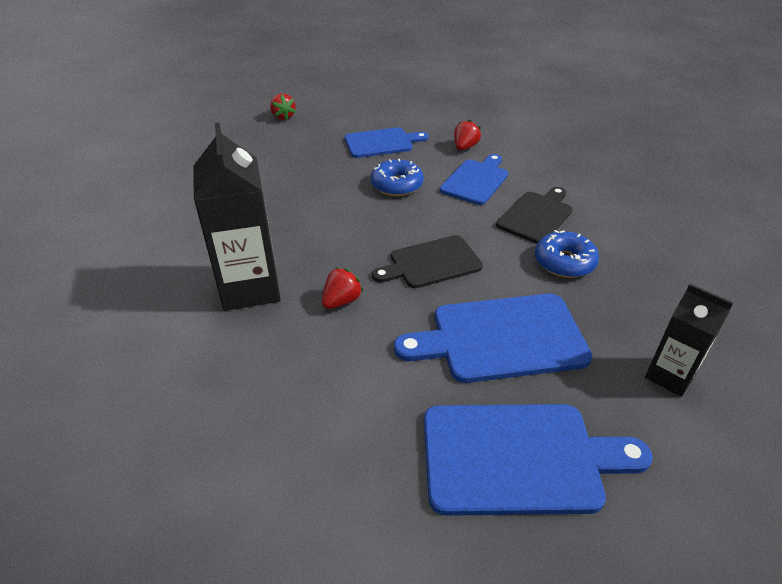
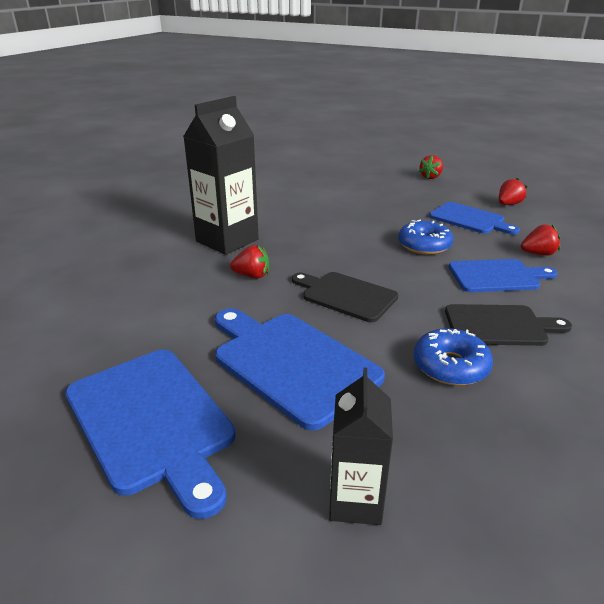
camera: 55 degrees right, 10 degrees down
(380, 114) = (508, 204): none -> red strawberry

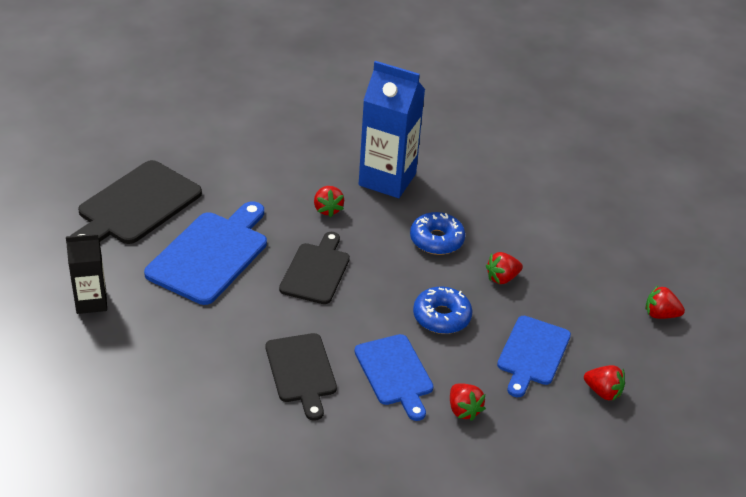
camera: 70 degrees right, 10 degrees up
(151, 421) = (136, 205): blue cutting board -> black cutting board
(227, 240) = (387, 179): black carton -> blue carton
(381, 216) = (502, 278): none -> red strawberry
(450, 366) = (232, 340): blue donut -> blue donut (436, 240)

